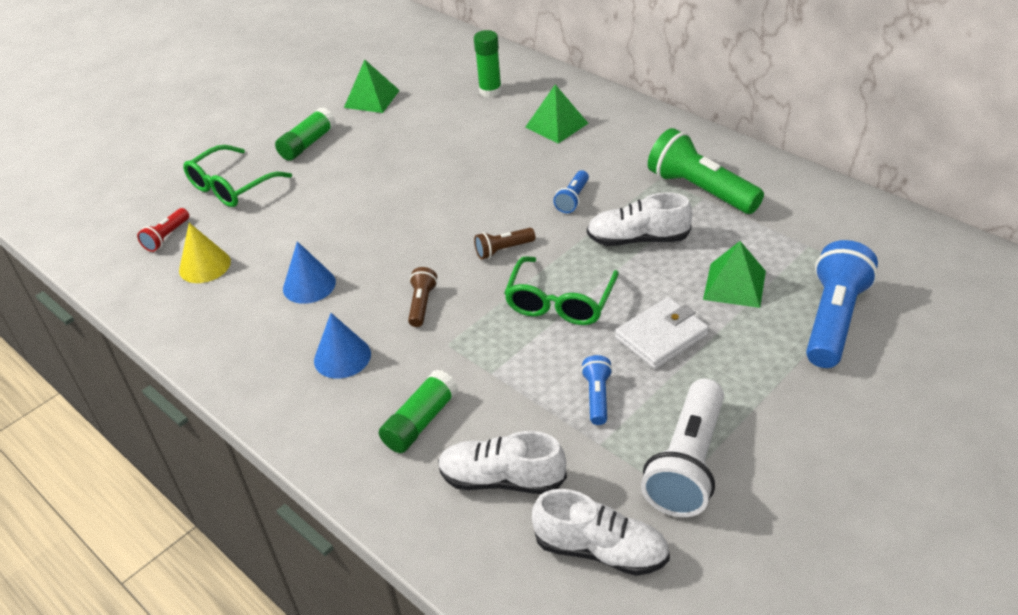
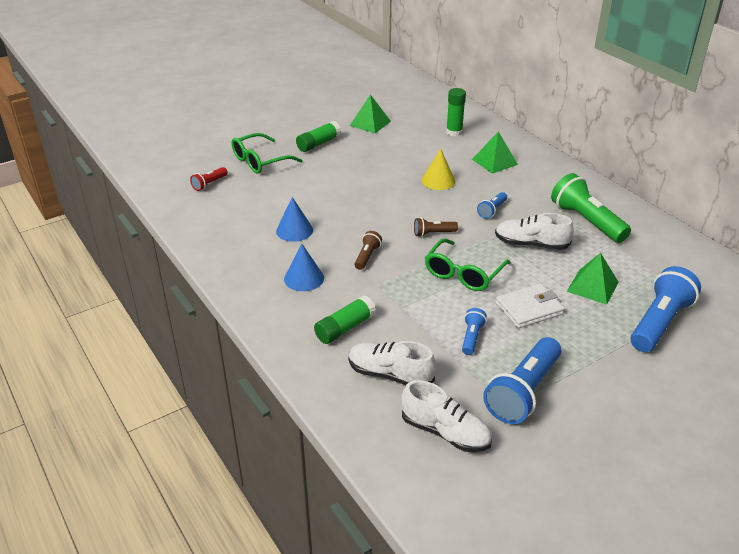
camera: 10 degrees right, 5 degrees down
(204, 266) = (229, 206): yellow cone -> yellow cone (438, 181)
(688, 464) = (523, 392): white flashlight -> blue flashlight

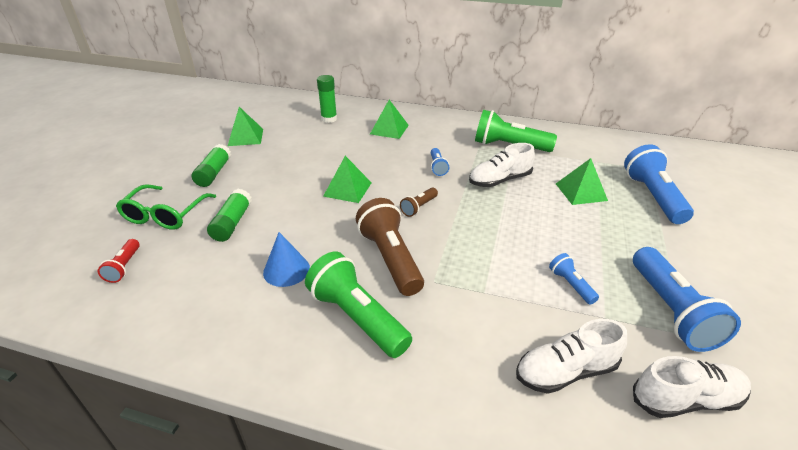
camera: 40 degrees left, 0 degrees up
(304, 278) = (357, 317): blue cone -> green flashlight
(345, 328) = (463, 348): green glue stick -> green glue stick (232, 223)
(367, 256) = (390, 259): brown flashlight -> brown flashlight, size x2.03
(397, 196) = (347, 189): none -> green pyramid
(438, 181) = (365, 161): yellow cone -> none
(463, 273) = (487, 230): green glasses -> none
(529, 309) = (570, 233): white wallet -> none

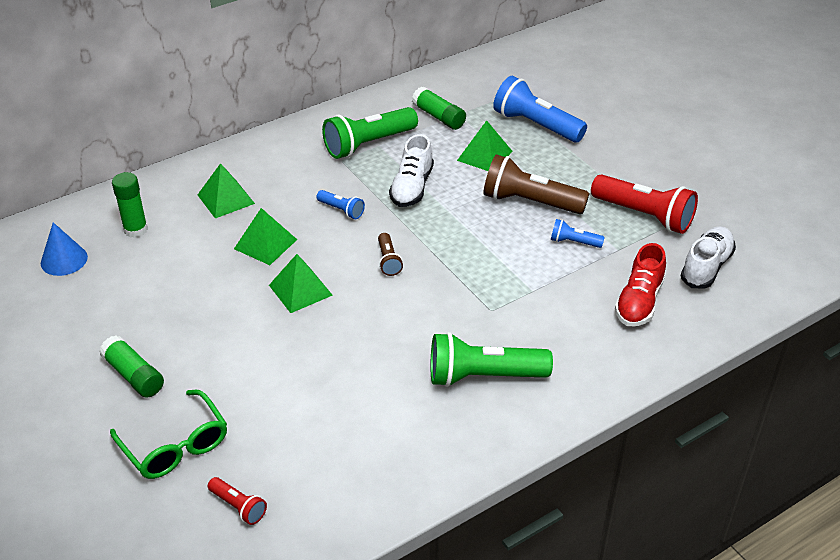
camera: 50 degrees left, 5 degrees up
(232, 223) = (257, 399): green glue stick -> green glue stick (438, 117)
(245, 137) = (81, 316): green pyramid -> green pyramid (265, 244)
(286, 270) = (377, 391): blue cone -> blue cone (64, 260)
(390, 259) = (436, 319): brown flashlight -> brown flashlight (530, 202)
(565, 371) = (639, 302): white shoe -> red shoe
(671, 310) = (644, 215): blue flashlight -> red flashlight

